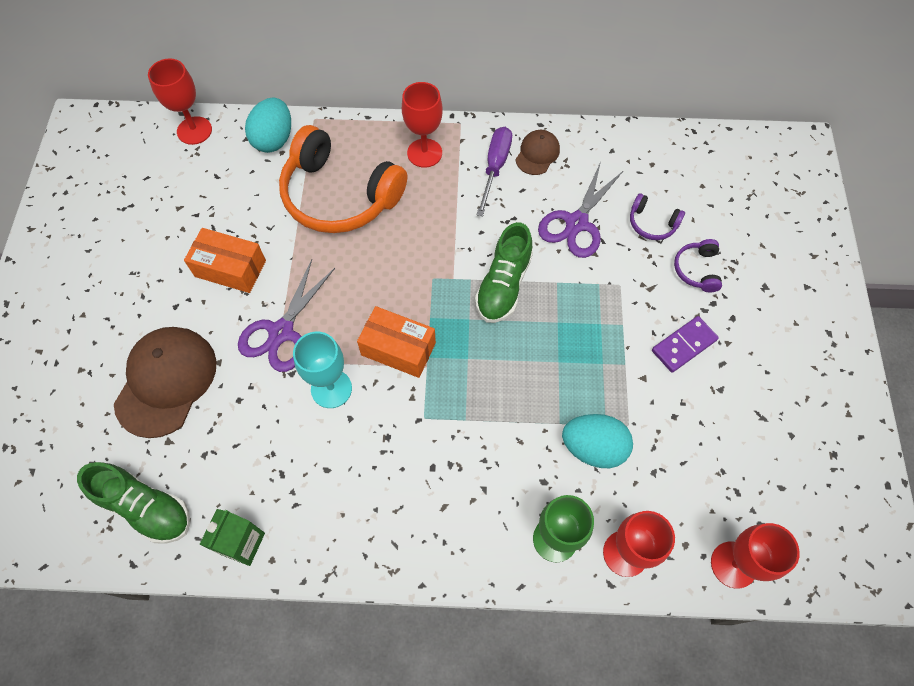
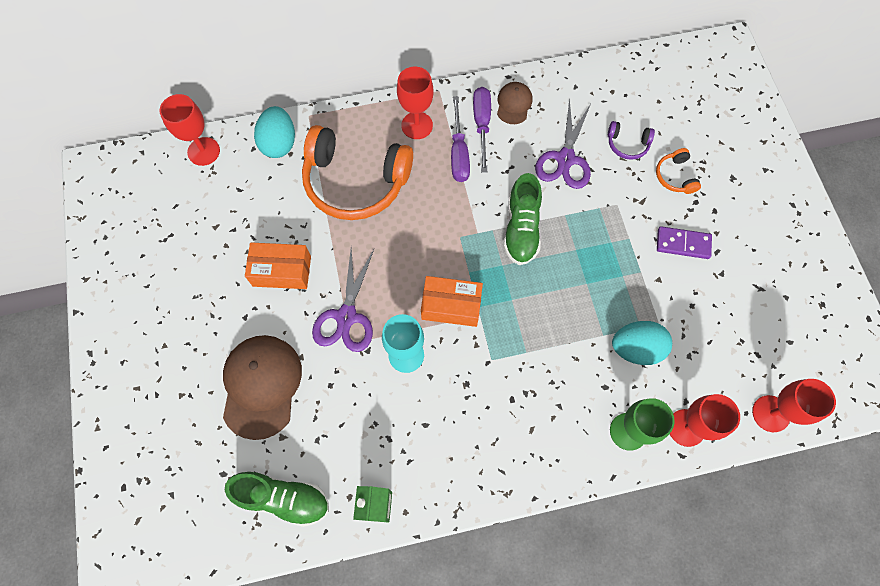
camera: 15 degrees left, 5 degrees up
(460, 191) = (459, 153): none -> purple screwdriver
(684, 345) = (683, 244): purple domino -> purple domino turned 60 degrees clockwise
(697, 270) = (675, 176): purple headphones -> orange headphones

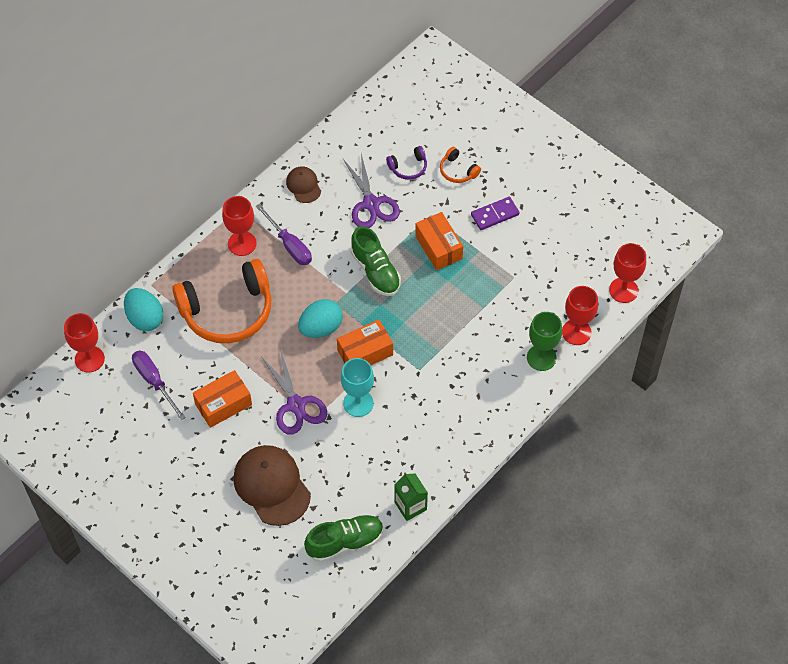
camera: 35 degrees left, 10 degrees down
(482, 125) = (291, 214): purple screwdriver -> purple screwdriver (154, 381)
(601, 243) = (438, 247): none -> orange box
(636, 348) = (510, 303): turquoise egg -> turquoise egg (321, 328)

